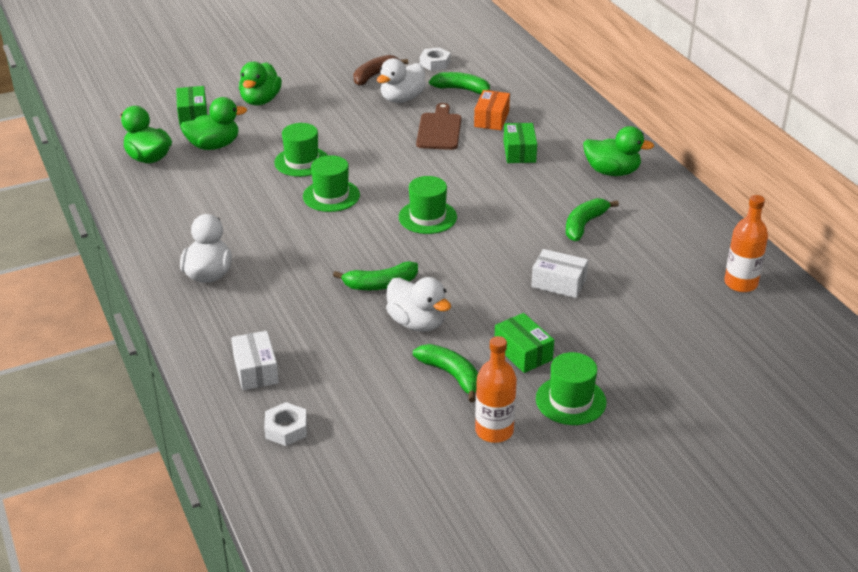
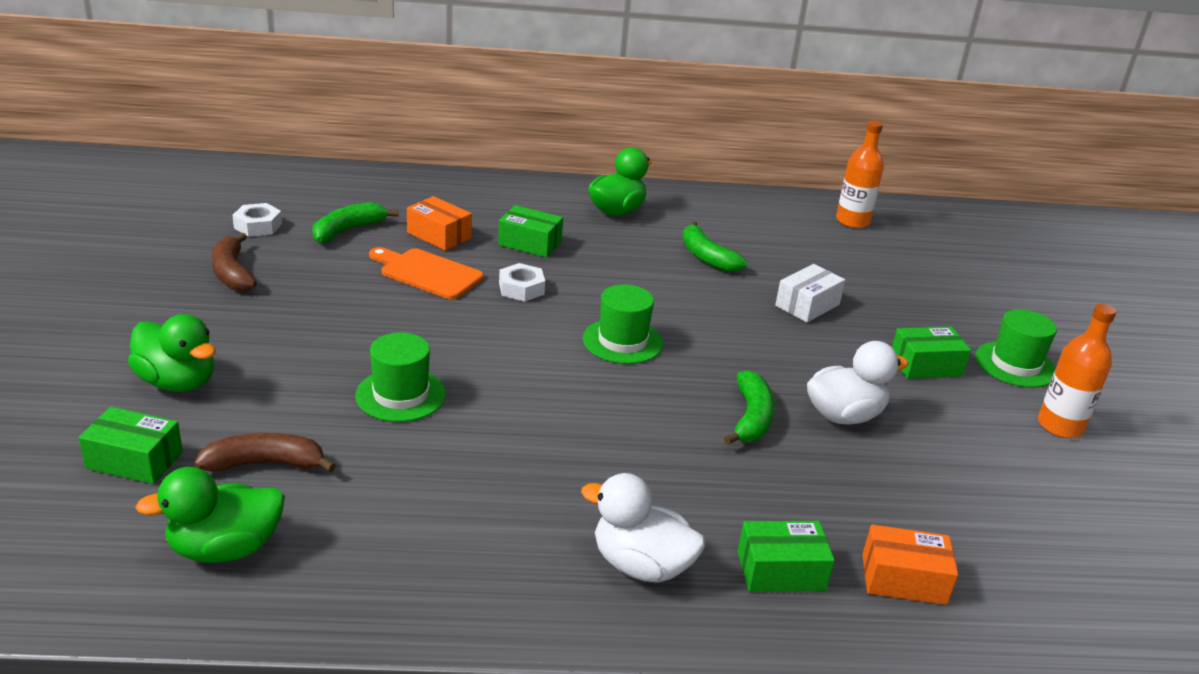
camera: 70 degrees left, 5 degrees down
(214, 146) = (265, 464): green duck -> brown banana
(234, 322) = (781, 571): none -> green box
(256, 370) = (903, 579): white box -> orange box
(286, 429) = (1039, 585): white nut -> white nut (521, 288)
(331, 196) = (514, 396): green hat -> none
(402, 99) = (320, 273): white duck -> none
(439, 130) = (427, 273): brown cutting board -> orange cutting board
(451, 375) = (955, 423): green banana -> none

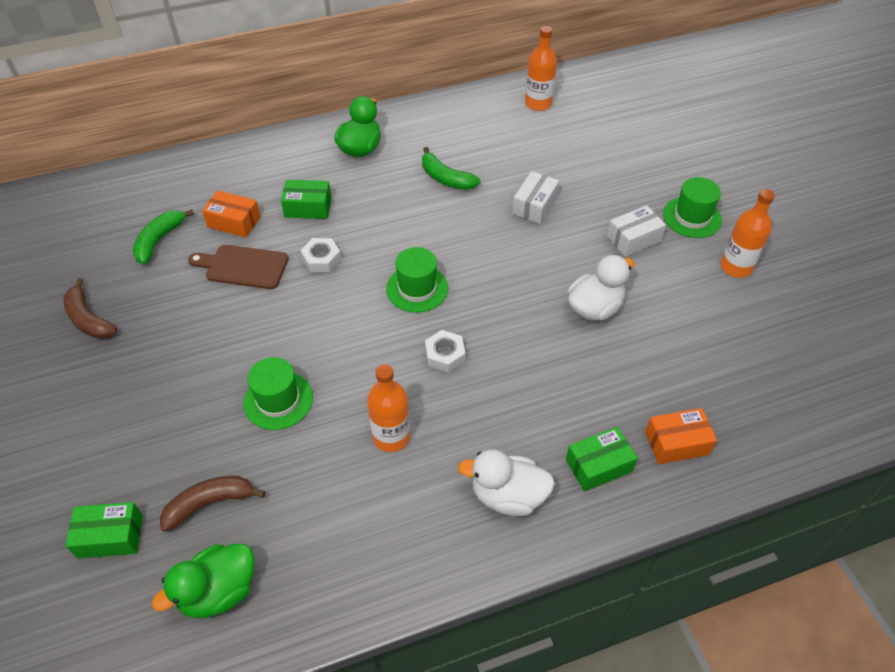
camera: 15 degrees left, 20 degrees up
(178, 382) = (103, 448): green duck -> none
(258, 226) = (83, 259): white nut -> white nut (445, 355)
(427, 273) = (243, 266): orange cutting board -> brown cutting board
(519, 465) = (391, 436): none -> orange bottle
(751, 418) = (533, 333): green banana -> none
(925, 365) = (633, 239): green box -> white box

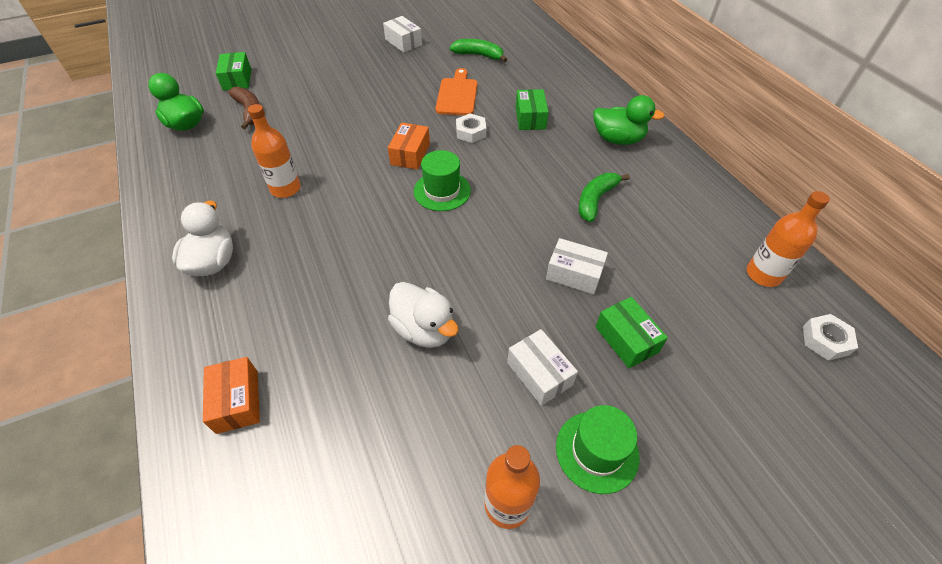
camera: 85 degrees right, 0 degrees up
(89, 319) = (403, 42): brown banana -> white box
(234, 222) = (504, 84): orange box -> orange box (410, 154)
(243, 266) = (457, 95): brown cutting board -> orange cutting board
(278, 400) = (328, 128): green hat -> none
(445, 355) = (365, 214): white nut -> white nut (825, 340)
(598, 465) = (227, 328): green box -> green box (626, 339)

